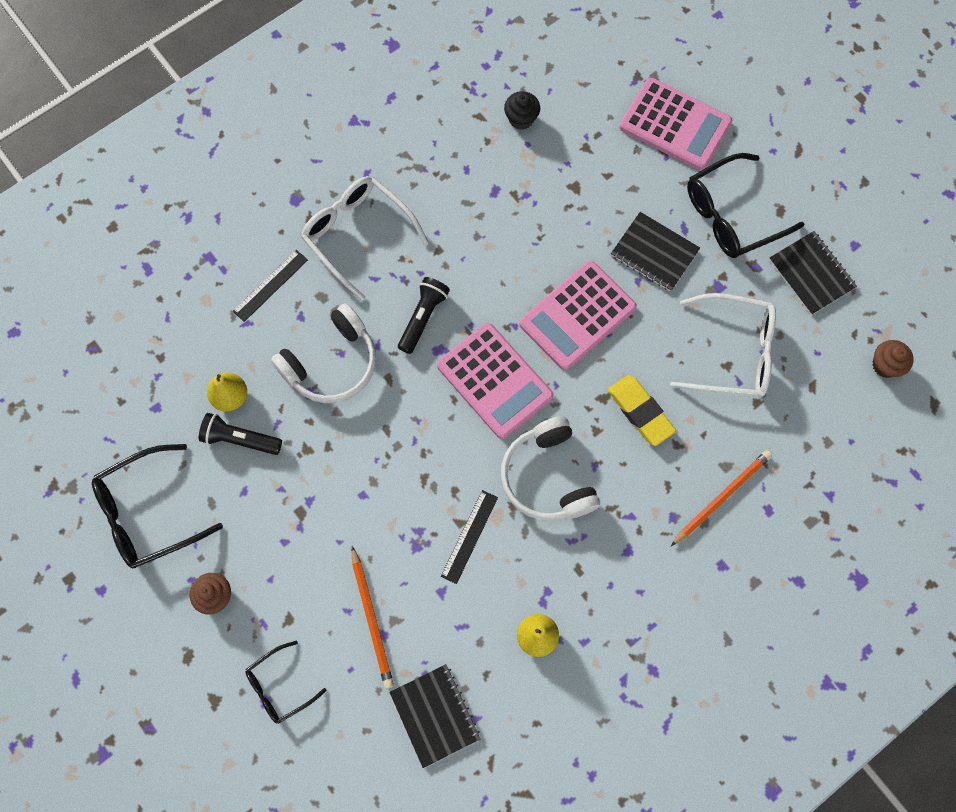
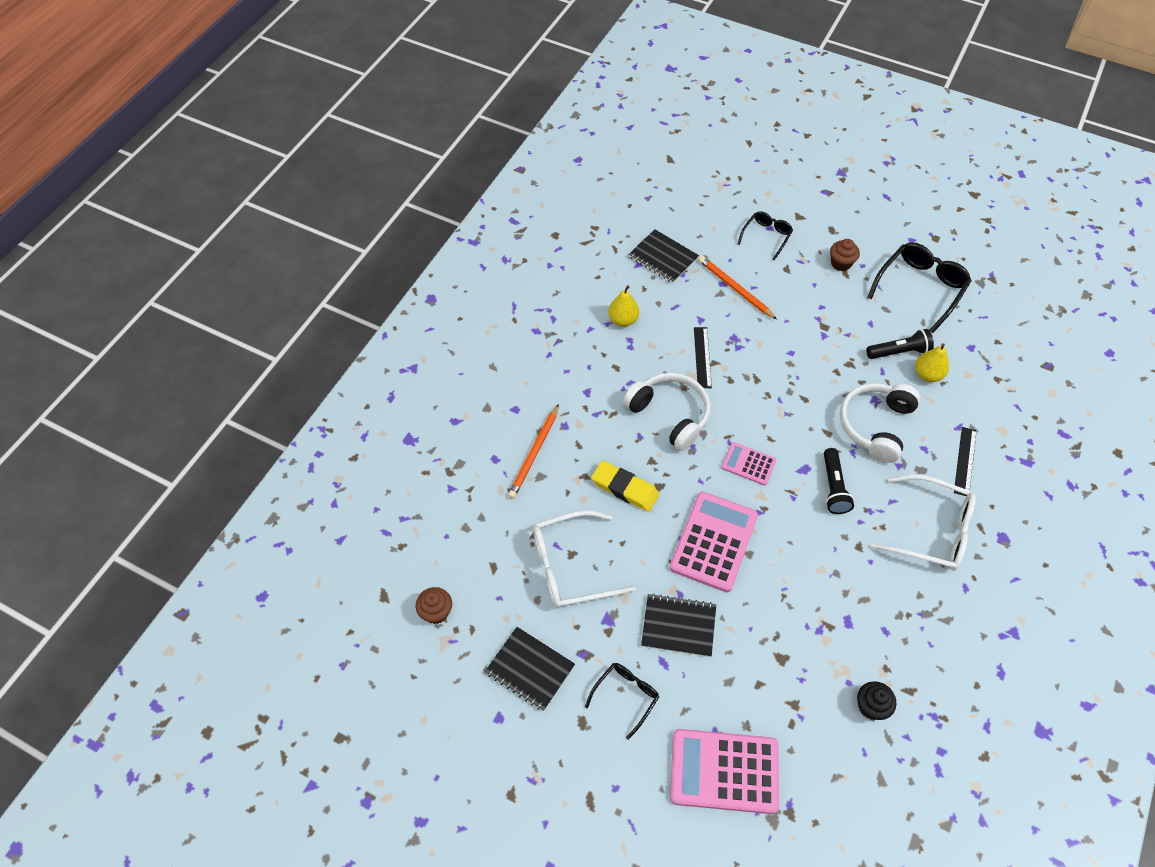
camera: 155 degrees right, 15 degrees down
(495, 381) = (748, 464): pink calculator -> pink calculator, size x0.54
(732, 215) = (625, 697): black glasses -> black glasses, size x0.58

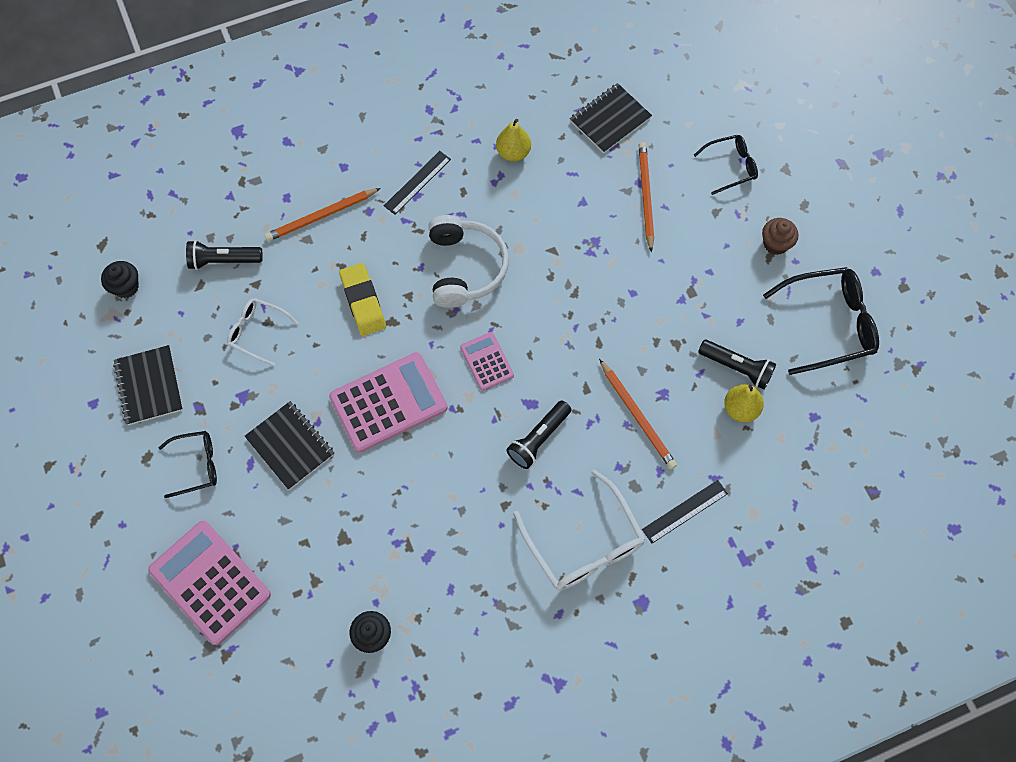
camera: 40 degrees right, 10 degrees up
(436, 612) = (126, 287): brown cupcake -> black cupcake
(493, 536) = (223, 260): none -> black flashlight
(572, 566) = (258, 332): white glasses -> white glasses, size x0.58
(663, 258) = (610, 119): black notebook -> black notebook turned 60 degrees clockwise
(702, 357) = (547, 238): black ruler -> black ruler (417, 182)
(875, 425) = (637, 416): white headphones -> orange pencil

